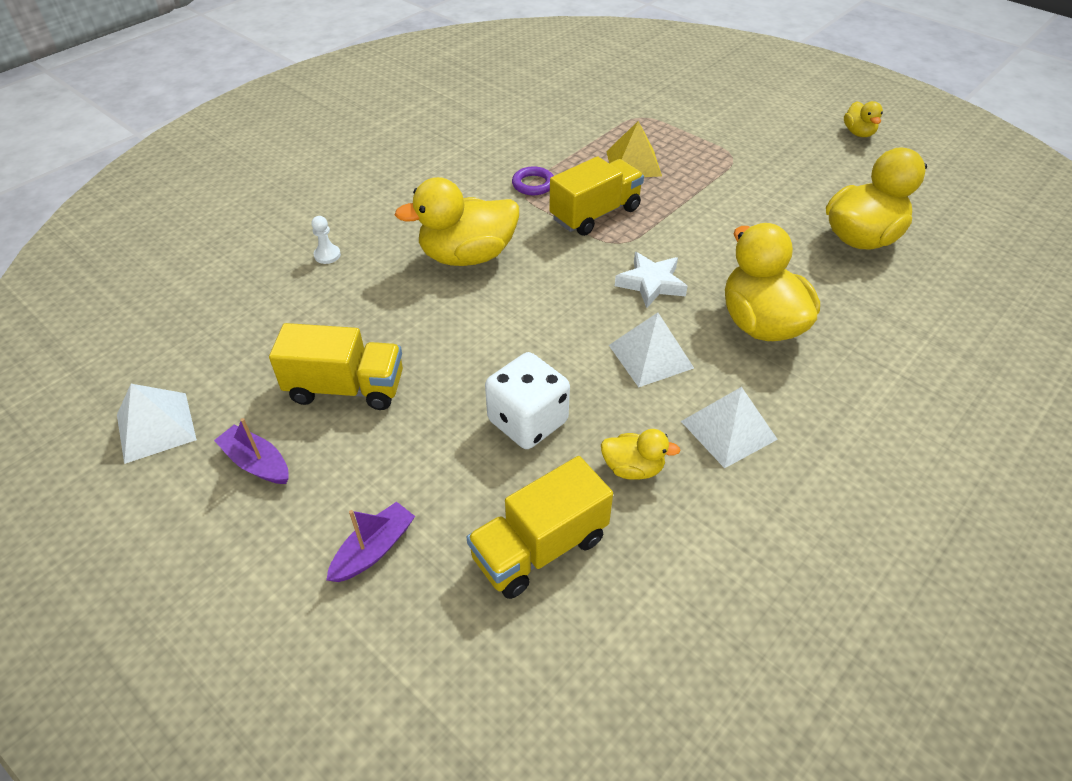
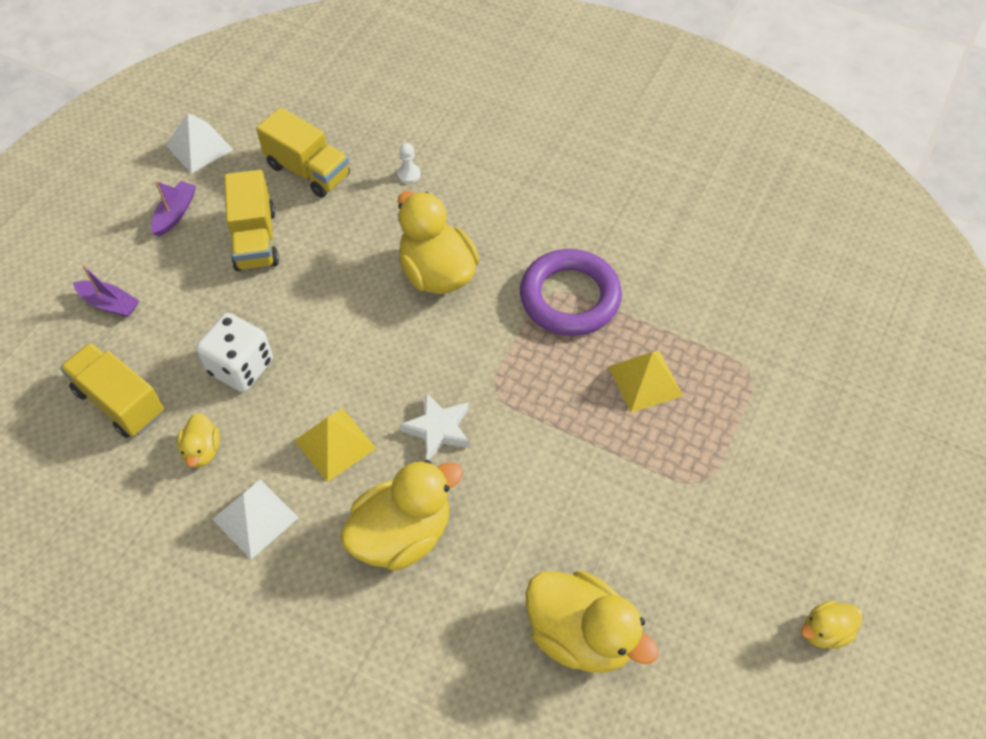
camera: 75 degrees right, 10 degrees up
(533, 184) = (570, 297): purple ring -> purple ring, size x2.18
(595, 214) = (537, 362): yellow truck -> yellow truck (308, 171)
(650, 356) = (335, 444): white pyramid -> yellow pyramid

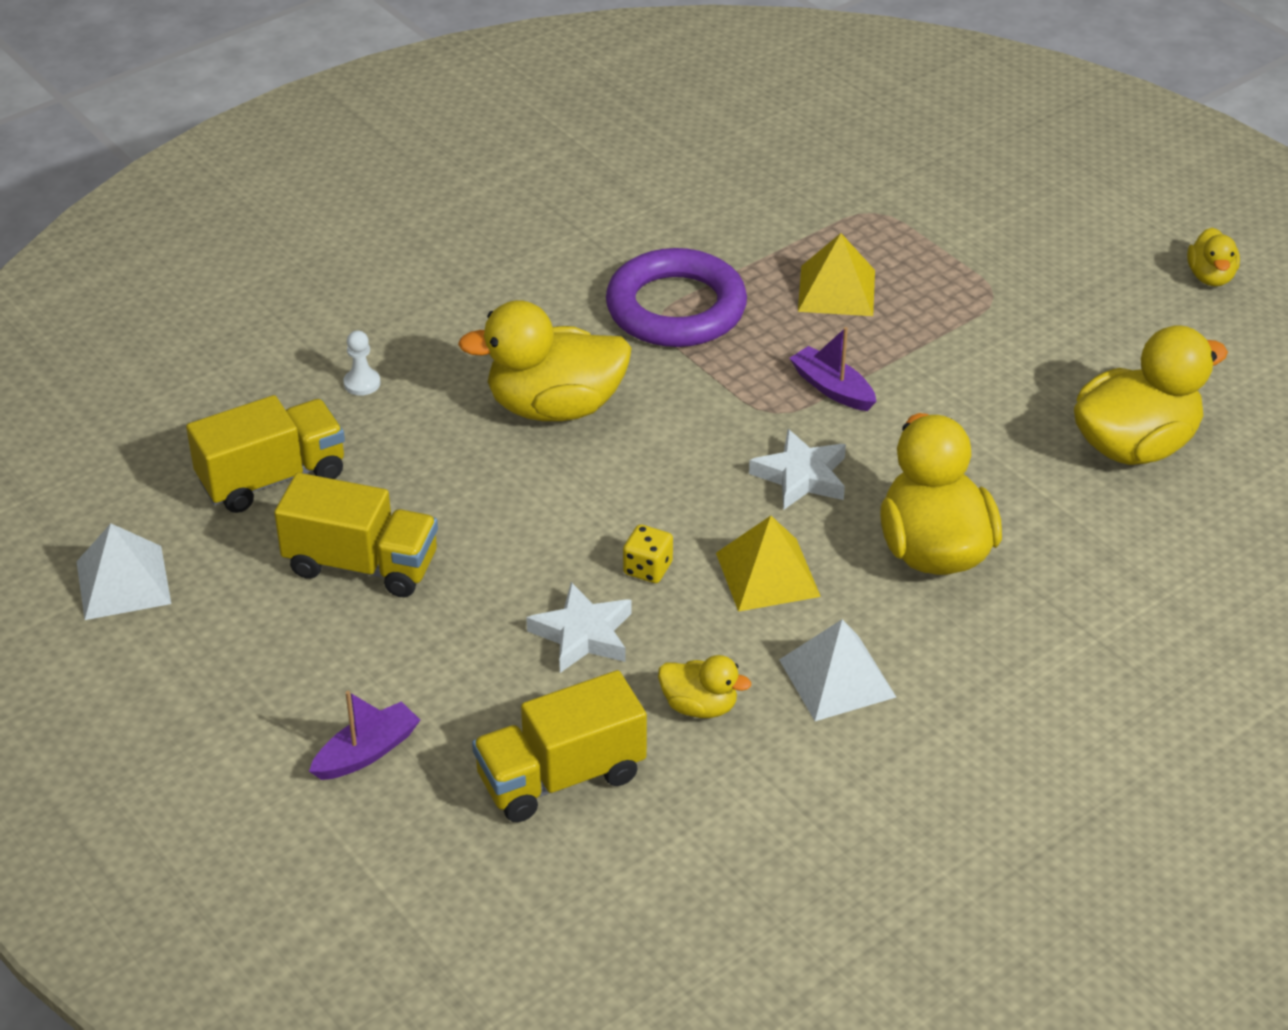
camera: 65 degrees left, 15 degrees down
(175, 214) = (241, 640): purple boat -> purple boat (832, 388)
(241, 367) = (583, 634): white dice -> white star
(312, 377) = (647, 568): none -> yellow dice

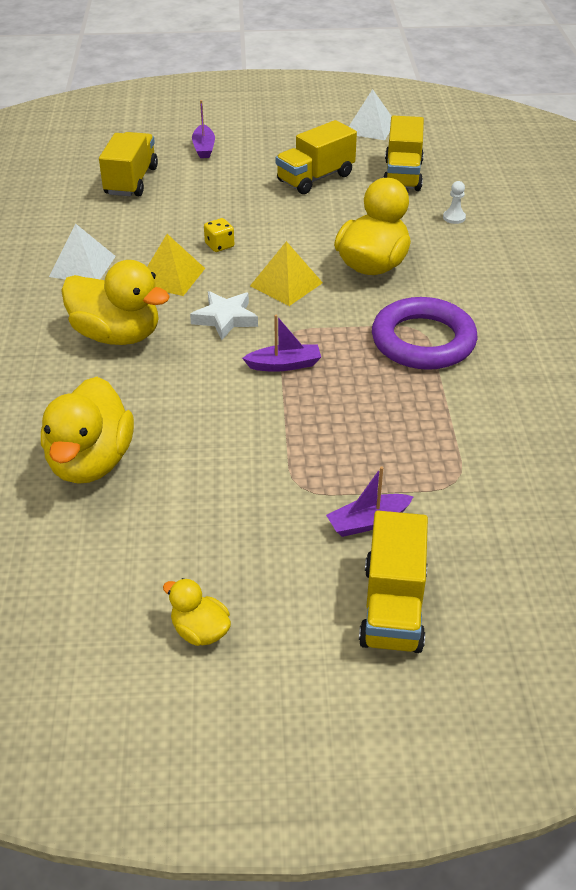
camera: 125 degrees right, 0 degrees up
(583, 634) = (201, 214): white star -> none
(699, 706) = (119, 225): yellow duck -> none
(837, 290) = (378, 415): yellow pyramid -> yellow pyramid (286, 284)
(986, 241) = (368, 522): none -> purple boat
(1058, 194) = (392, 607): none -> yellow truck

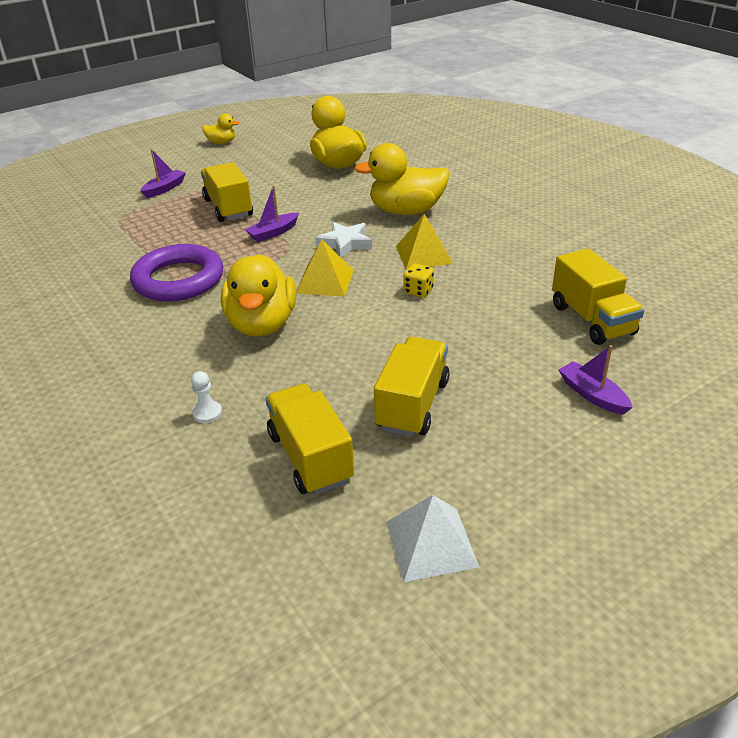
camera: 150 degrees right, 5 degrees down
(82, 266) = (500, 238): white pyramid -> none
(392, 607) = (136, 170): yellow truck -> yellow truck (228, 208)

